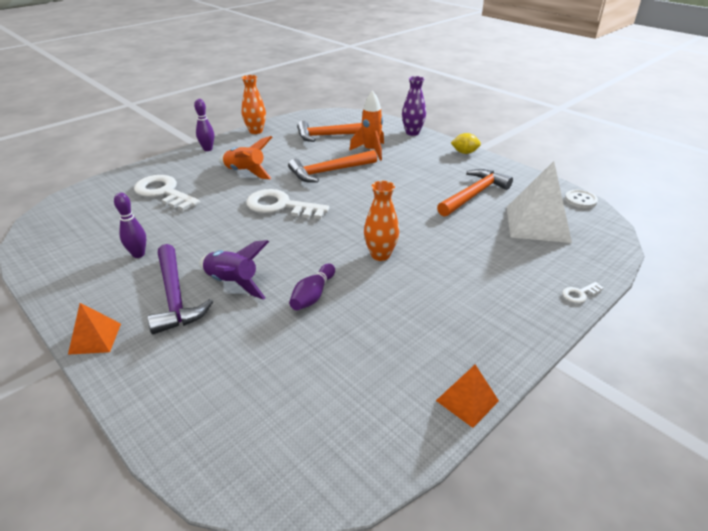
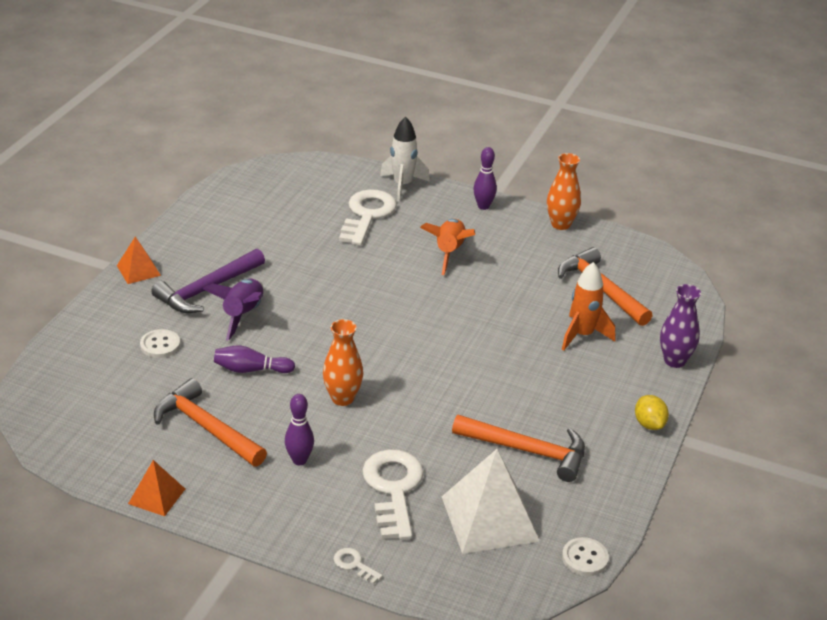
camera: 65 degrees right, 0 degrees up
(138, 254) = (254, 244): purple bowling pin -> purple bowling pin (299, 460)
(146, 171) = (402, 185): none -> white rocket
(233, 348) = (160, 345): none -> white button
(280, 206) = (393, 301): white key -> white key (393, 489)
(329, 171) = (498, 315): orange hammer -> orange hammer (206, 428)

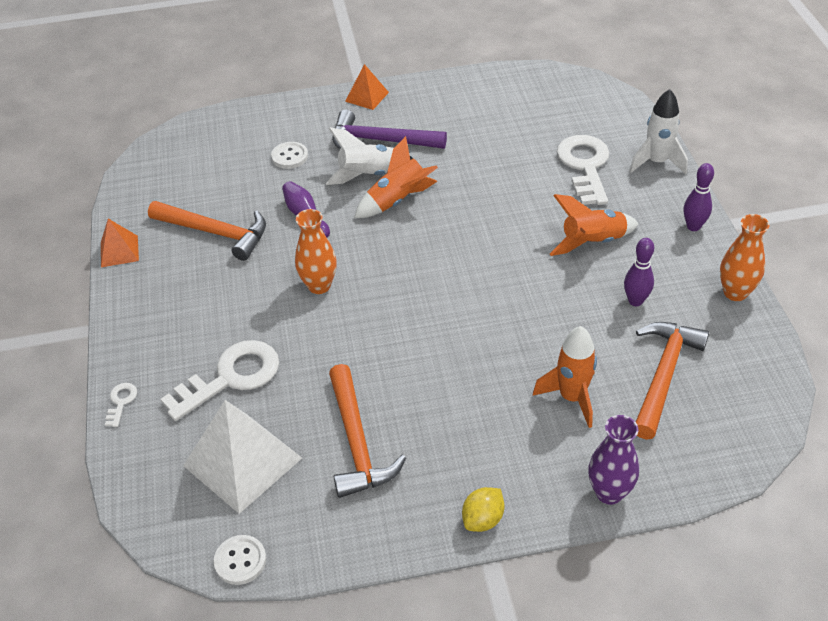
camera: 60 degrees right, 10 degrees up
(206, 428) = (215, 232): orange hammer -> orange hammer turned 105 degrees clockwise
(243, 315) = (369, 175): purple rocket -> white rocket
(293, 315) = (398, 201): none -> orange rocket
(299, 460) = (220, 303): purple bowling pin -> purple bowling pin (635, 301)
(367, 215) = (585, 166): white key -> white key turned 75 degrees counterclockwise

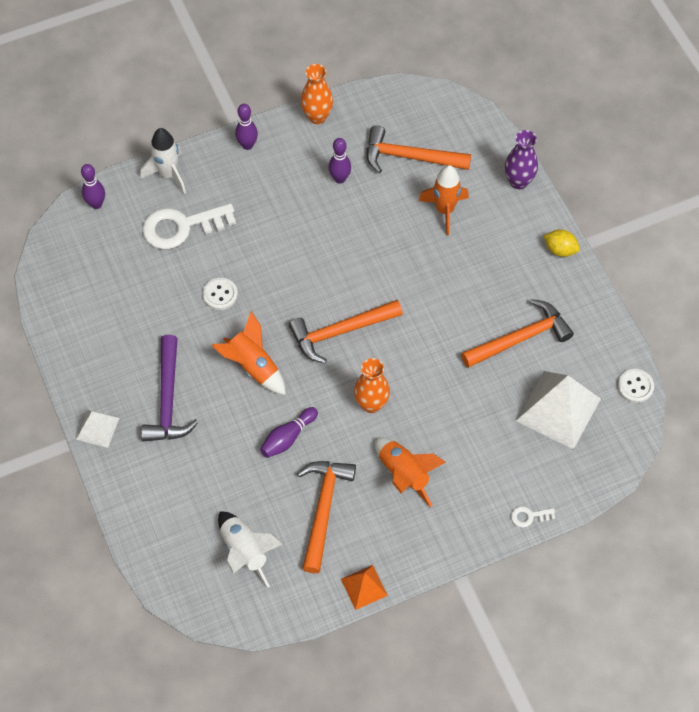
camera: 105 degrees left, 15 degrees up
(231, 377) = (484, 442): white key -> none
(289, 156) = (204, 476): white button -> white button (220, 294)
(367, 96) = (97, 428): orange pyramid -> white pyramid
(369, 175) = (221, 398): white rocket -> white rocket (245, 551)
(418, 272) = (340, 332): none -> orange hammer
(592, 242) = (279, 212): orange rocket -> orange rocket (404, 474)
(623, 111) = (96, 204): none -> purple bowling pin

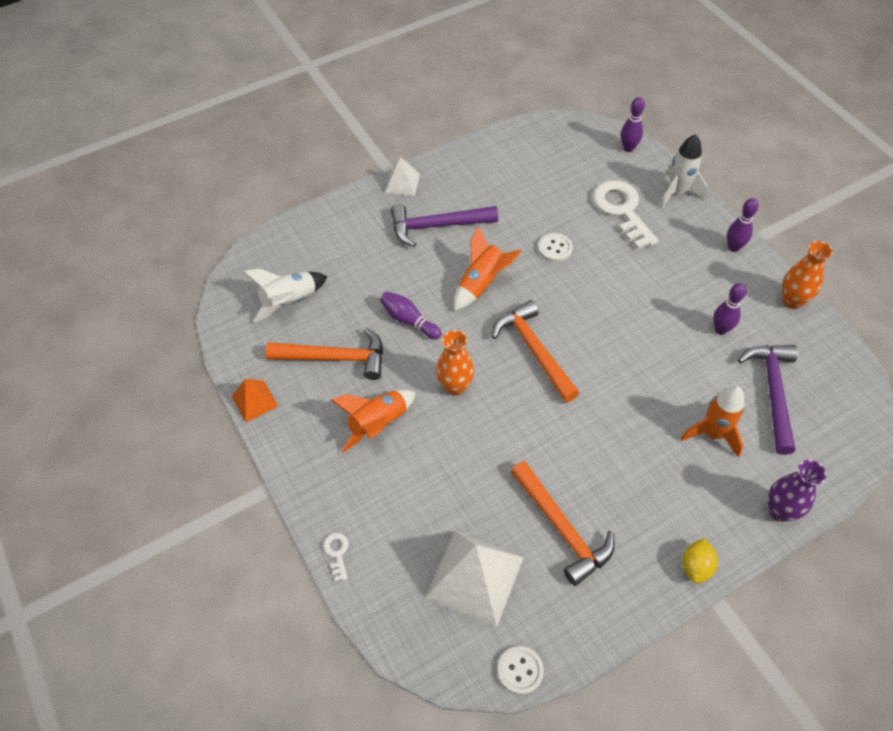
camera: 85 degrees right, 5 degrees down
(409, 157) = (772, 392): orange hammer -> purple hammer

